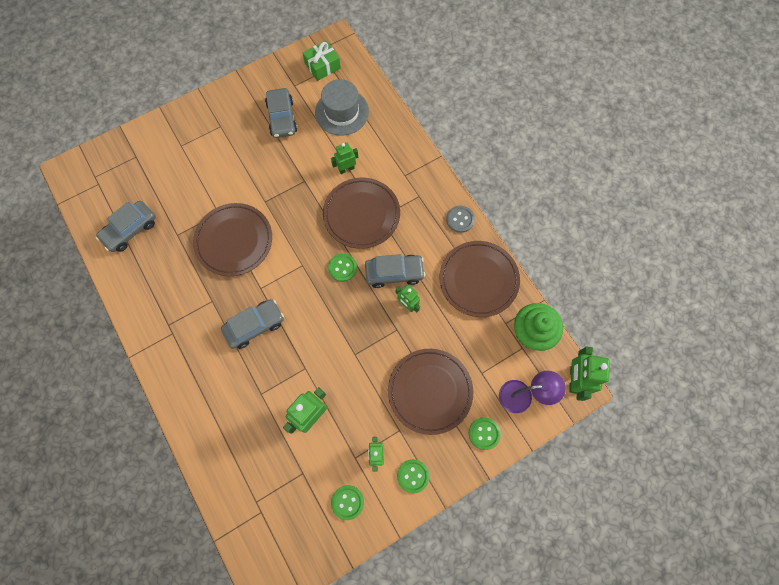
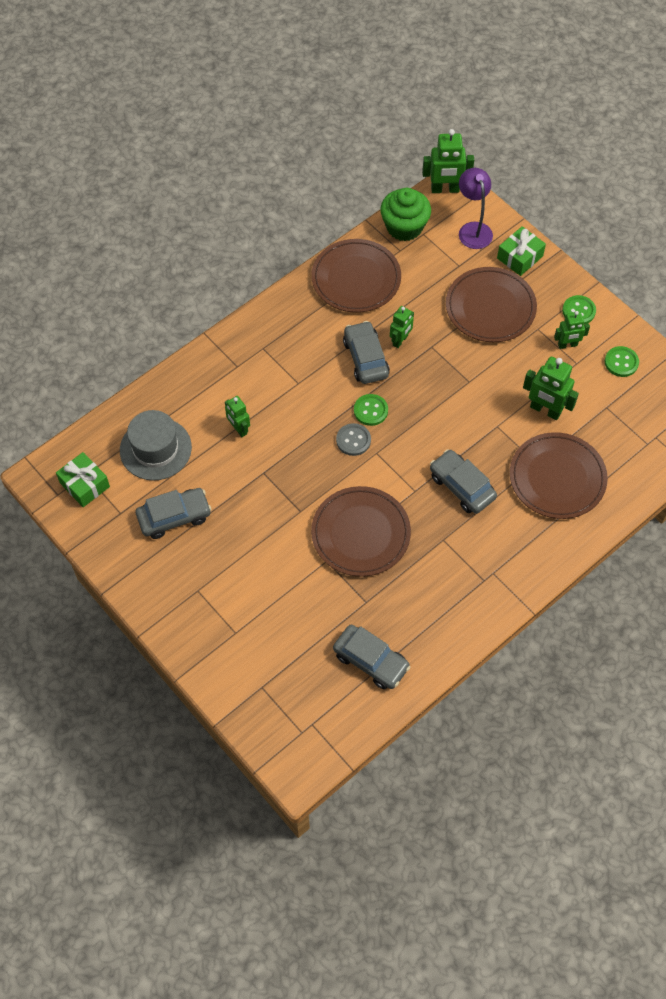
camera: 100 degrees left, 10 degrees down
(361, 214) = (298, 402): brown plate -> brown plate (557, 478)
(460, 219) = (286, 304): grey button -> grey button (353, 440)
(484, 433) = (520, 257): green button -> green gift

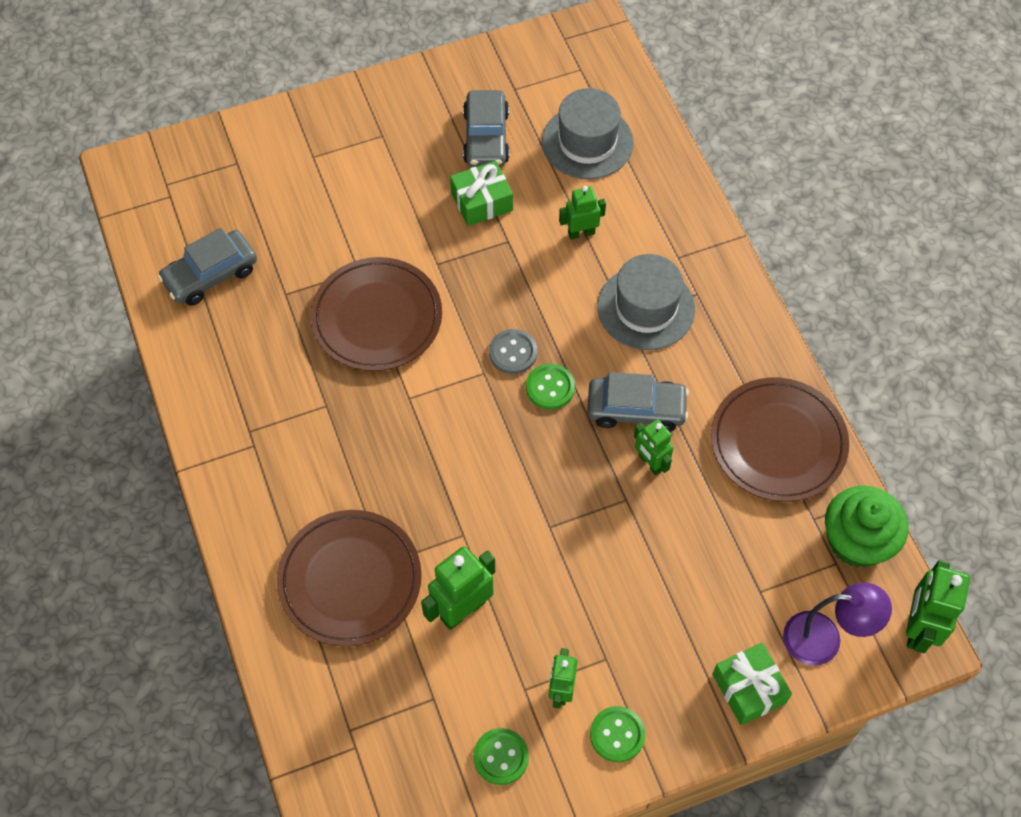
camera: 110 degrees right, 0 degrees up
(84, 484) = (566, 65): green gift -> green gift (481, 201)
(286, 373) = (646, 308): none -> grey hat
(461, 486) = (390, 455): grey car -> none
(490, 307) = (667, 606): brown plate -> none

